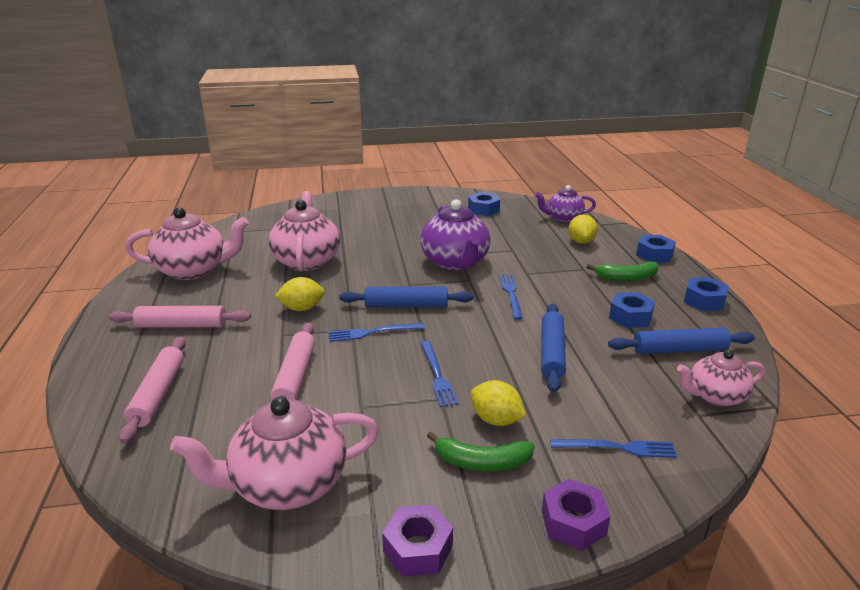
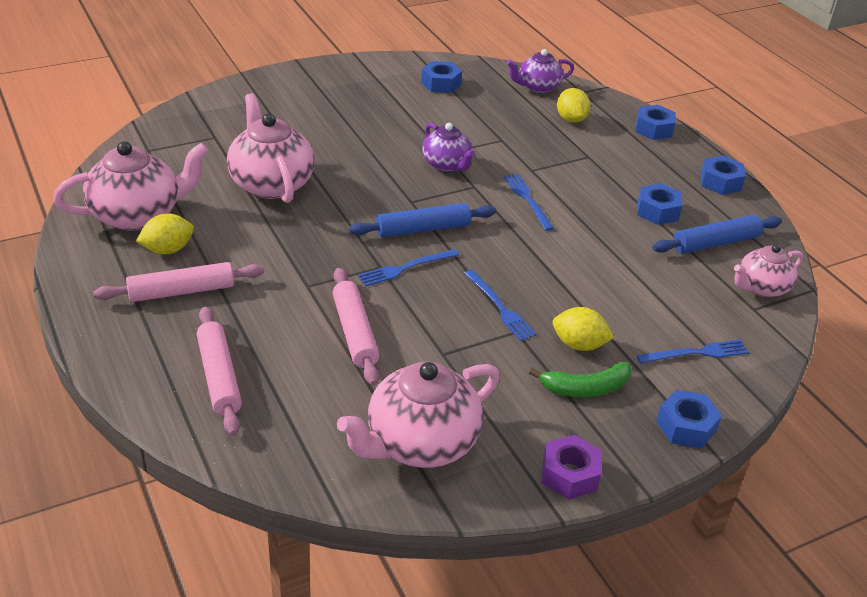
camera: 20 degrees left, 10 degrees up
(302, 308) = (308, 249): yellow lemon -> yellow lemon (168, 250)
(455, 262) = (447, 164): purple teapot -> purple teapot, size x0.60
(551, 353) = (599, 265): blue rolling pin -> none
(573, 522) = (686, 426): purple nut -> blue nut
(626, 278) = (636, 163): green banana -> none

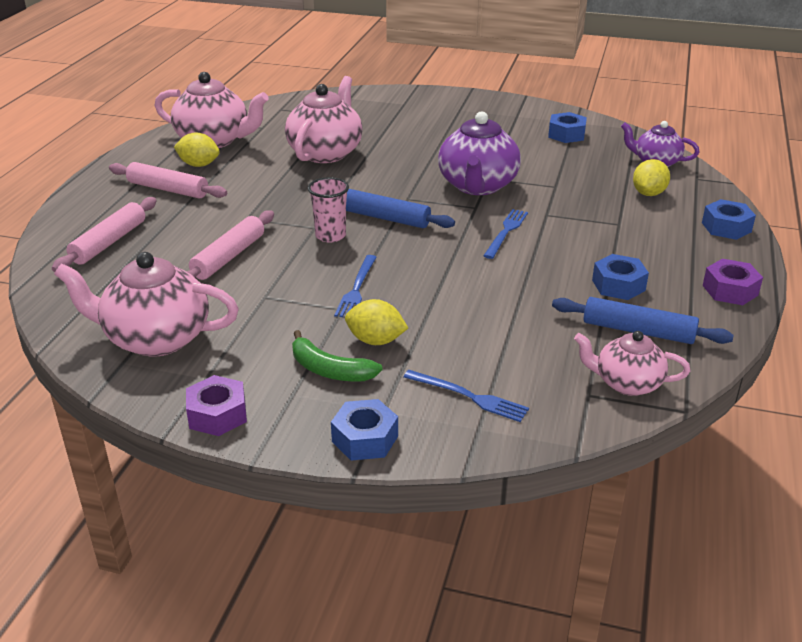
camera: 45 degrees right, 5 degrees down
(406, 268) = (330, 236): blue fork -> pink cup
(447, 164) = (477, 186): purple teapot -> purple teapot, size x1.66
(579, 345) = (375, 341): yellow lemon -> yellow lemon turned 45 degrees counterclockwise
(720, 182) = (730, 290): blue nut -> purple nut

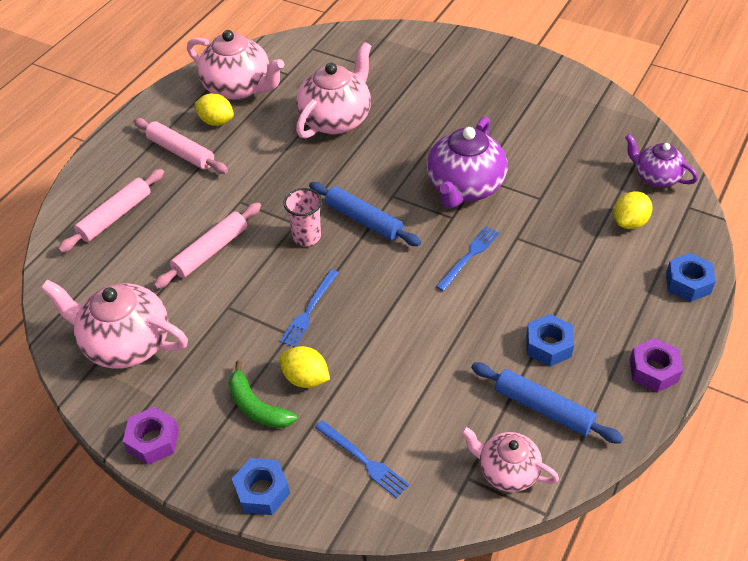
camera: 15 degrees right, 15 degrees up
(566, 134) = (580, 122): blue nut -> none

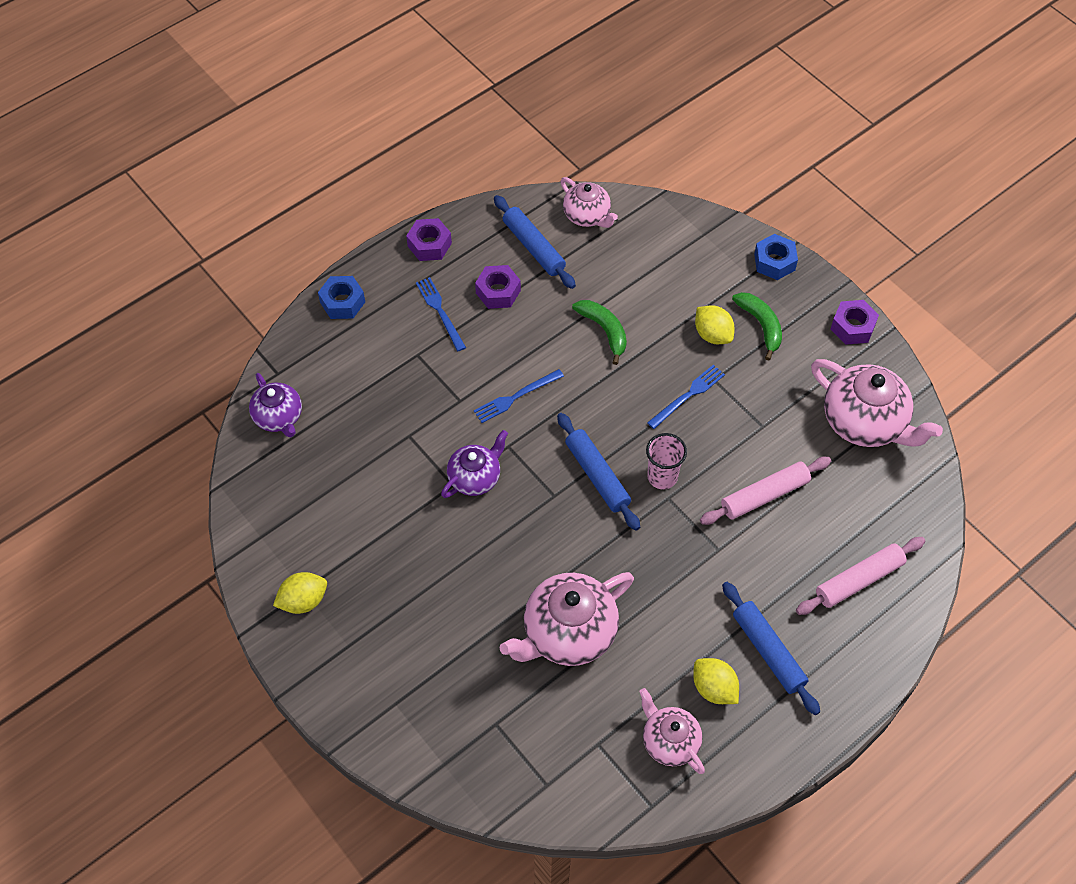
camera: 160 degrees left, 10 degrees up
(181, 152) = (768, 651): pink rolling pin -> blue rolling pin
(239, 88) = (669, 741): pink teapot -> pink teapot, size x0.60
(363, 460) = (690, 257): blue fork -> blue fork (440, 311)
(419, 344) = (604, 330): none -> green banana
(464, 187) = (475, 477): purple teapot -> purple teapot, size x0.60
(548, 346) = (498, 292): blue nut -> purple nut
(629, 222) = (344, 377): yellow lemon -> yellow lemon (303, 601)

